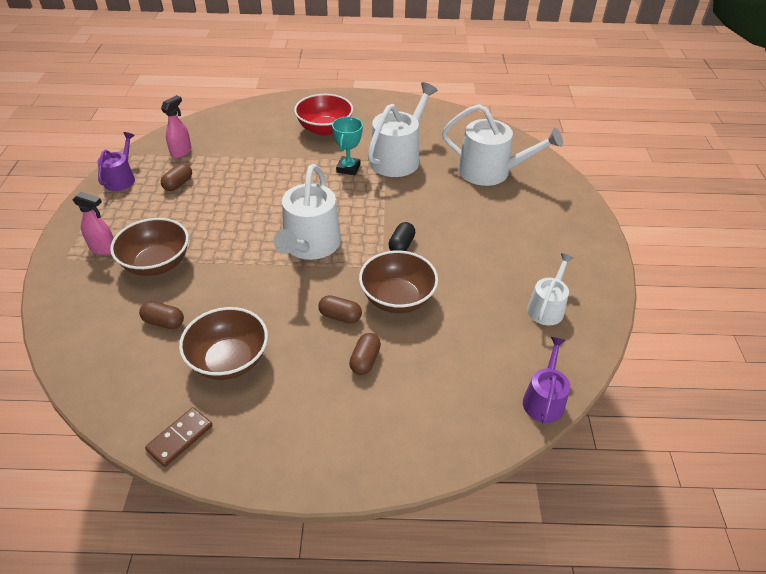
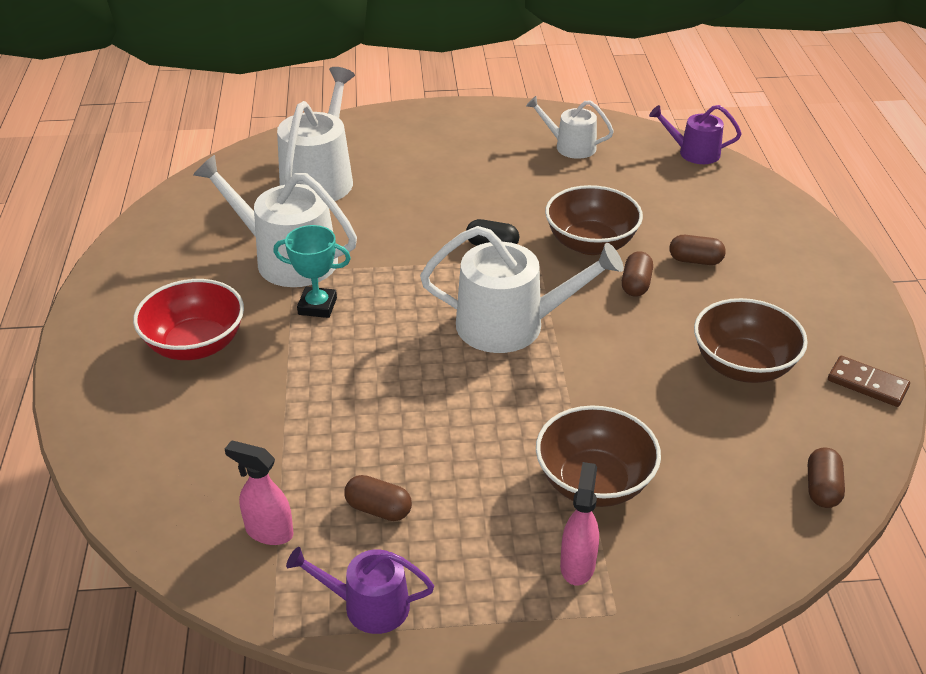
camera: 95 degrees left, 5 degrees down
(164, 322) = (707, 442): brown capsule -> brown capsule (822, 488)

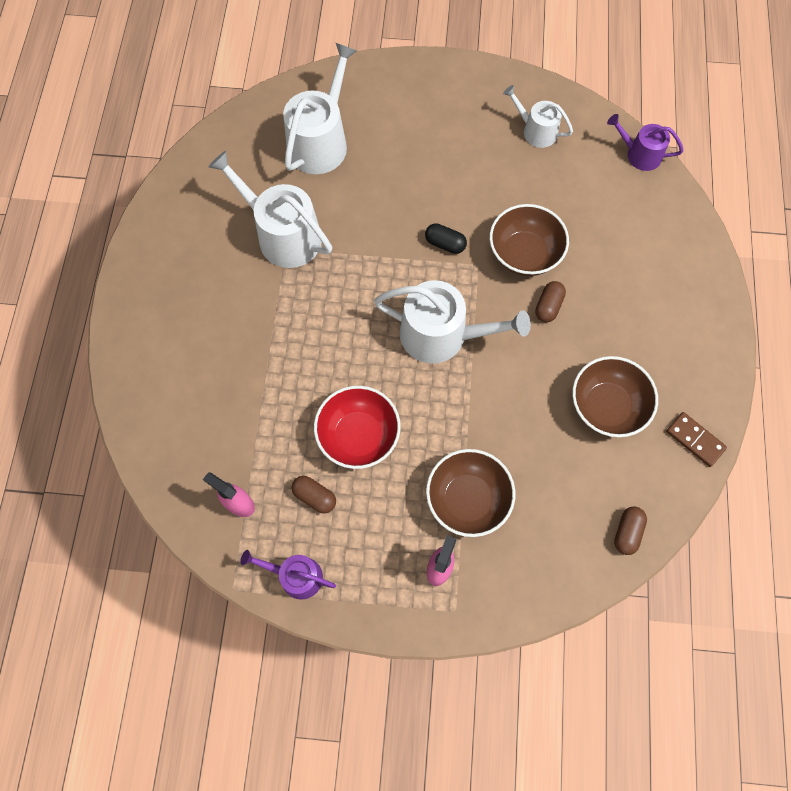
camera: 10 degrees right, 30 degrees up
(195, 345) = (205, 318): red bowl -> red bowl (358, 435)
(317, 306) = (299, 291): turquoise trophy -> none
(695, 260) = (603, 286): brown capsule -> none

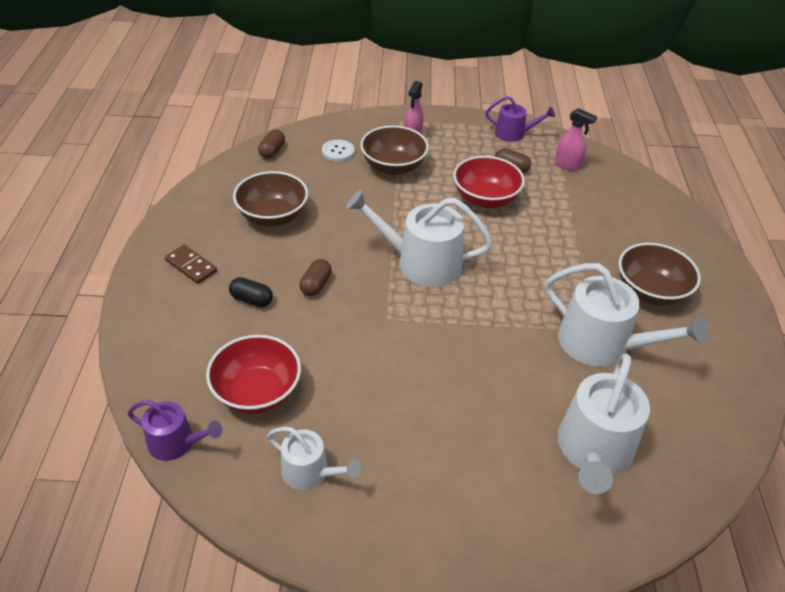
camera: 175 degrees right, 25 degrees down
(445, 244) = (423, 338): black capsule -> black capsule (251, 300)
(524, 254) = (337, 329): brown bowl -> brown bowl (650, 292)
(540, 532) = (338, 152): none -> white button
(586, 194) = (257, 392): none -> red bowl
(695, 440) = (201, 197): brown domino -> brown domino (191, 266)

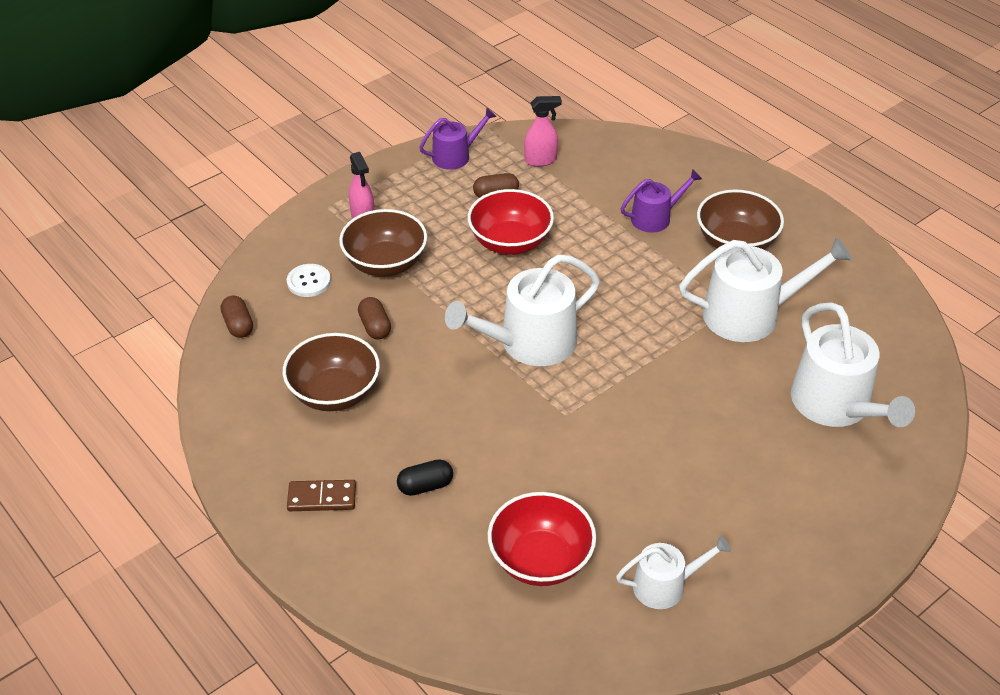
camera: 40 degrees left, 0 degrees up
(176, 442) = (531, 653): purple watering can -> purple watering can (655, 217)
(316, 285) = (465, 429): brown capsule -> brown capsule (375, 327)

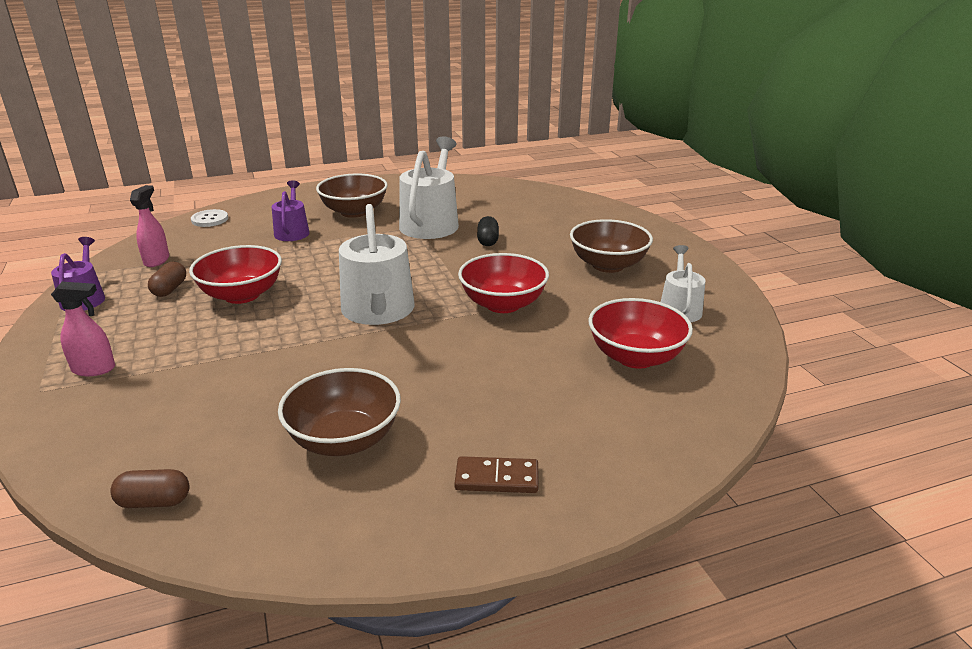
camera: 70 degrees left, 15 degrees down
(309, 282) = (146, 427): white button -> white button (210, 219)
(322, 498) = (497, 478): brown domino -> brown domino turned 75 degrees clockwise
(375, 327) = (271, 392): brown capsule -> none
(385, 263) = (183, 368): brown bowl -> brown bowl (608, 265)
(425, 486) = (518, 402): black capsule -> black capsule (488, 240)
(592, 430) = (503, 304): none -> red bowl
(836, 405) = (538, 217): white watering can -> none

